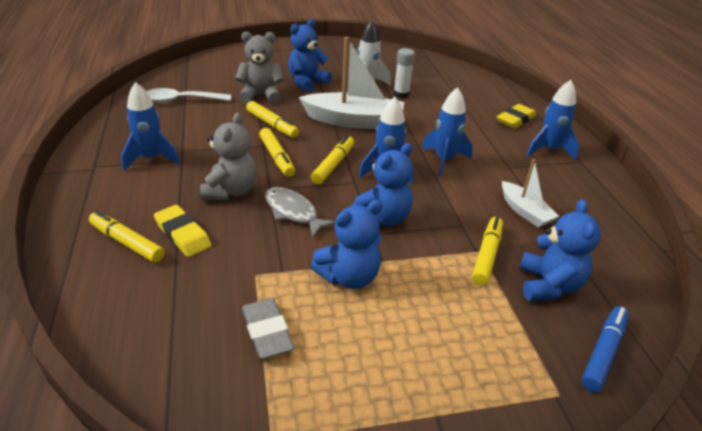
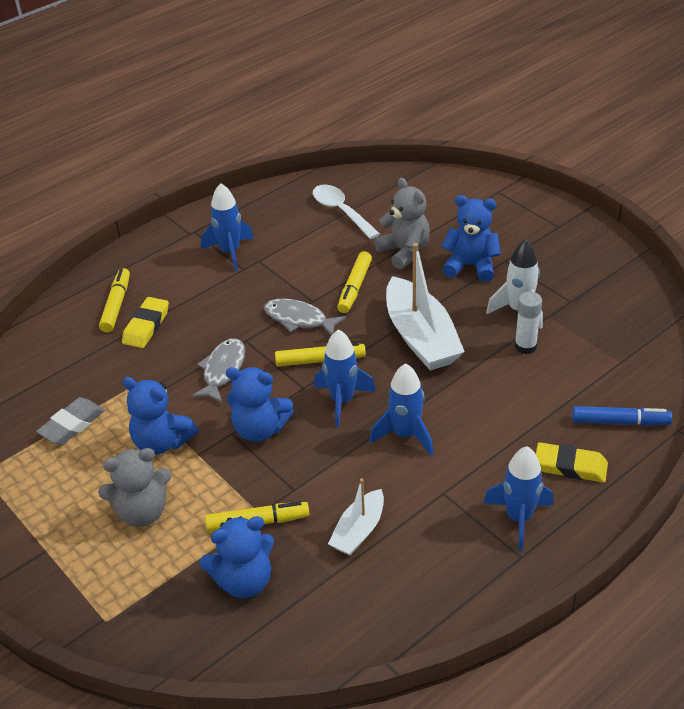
camera: 65 degrees right, 5 degrees up
(230, 191) = (222, 320): grey teddy bear -> grey teddy bear (142, 512)
(277, 157) = (299, 319): yellow marker -> grey fish
(603, 352) = (174, 642): blue marker -> blue marker (620, 422)

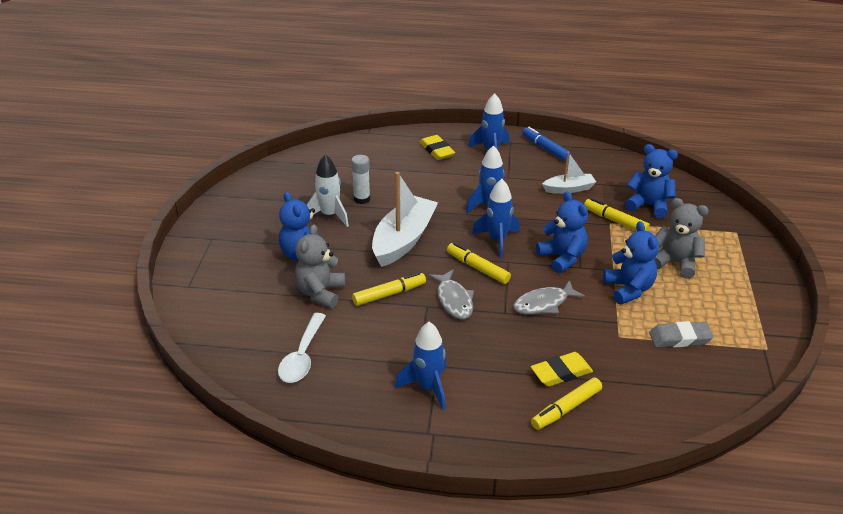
camera: 135 degrees left, 5 degrees down
(620, 422) = (385, 149): blue marker -> blue marker (545, 149)

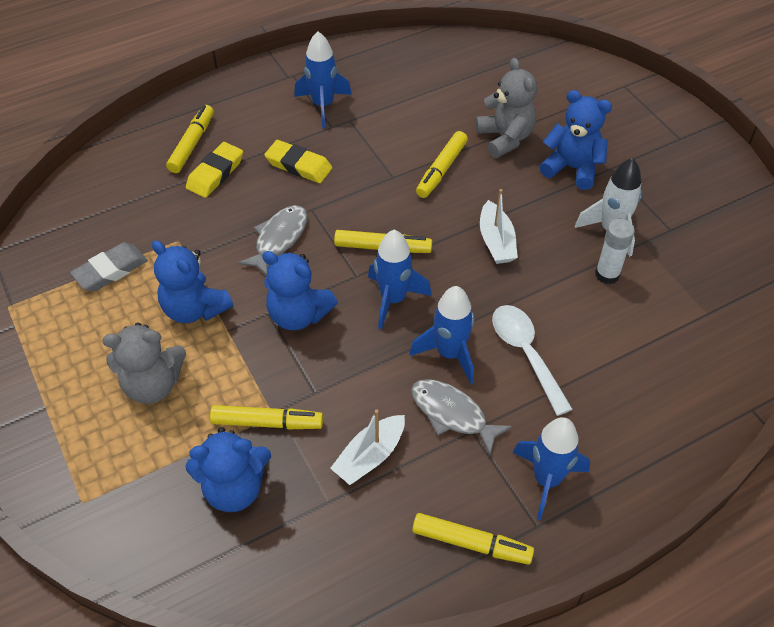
camera: 145 degrees right, 15 degrees up
(302, 356) = (450, 79): white spoon -> white spoon (526, 354)
(403, 240) = (496, 241): white boat -> white boat, size x0.55
(437, 150) = (620, 429): yellow eraser -> yellow eraser (298, 165)
(454, 300) = (373, 196): grey fish -> grey fish (452, 414)
(545, 149) = (471, 543): blue marker -> yellow marker

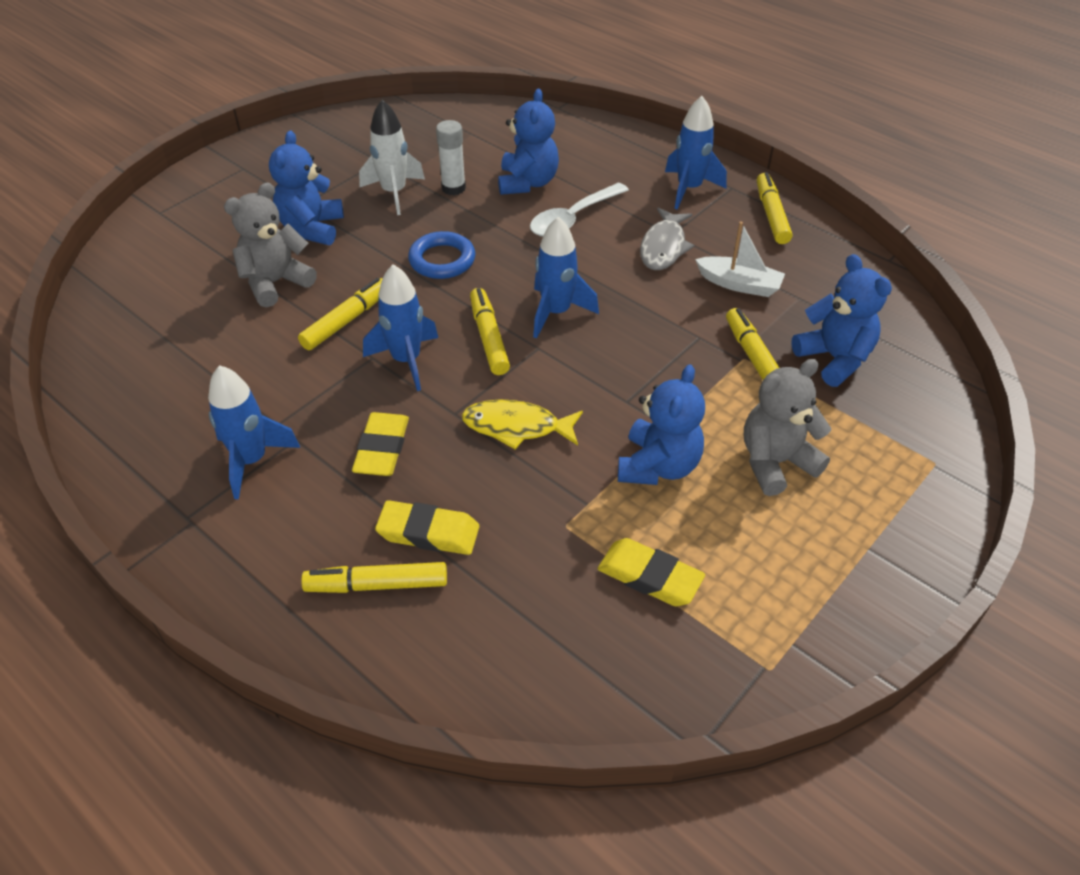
camera: 110 degrees left, 5 degrees down
(111, 270) = (650, 576): grey eraser -> yellow eraser
(153, 384) = (775, 462): grey teddy bear -> grey teddy bear turned 90 degrees counterclockwise
(279, 239) = (517, 427): grey fish -> yellow fish
(298, 315) = (616, 376): blue teddy bear -> blue teddy bear (527, 183)
(441, 170) = (347, 320): yellow marker -> yellow marker turned 60 degrees counterclockwise
(449, 354) = (600, 262): blue rocket -> blue rocket (406, 360)
(496, 241) = (442, 260): white boat -> blue ring

